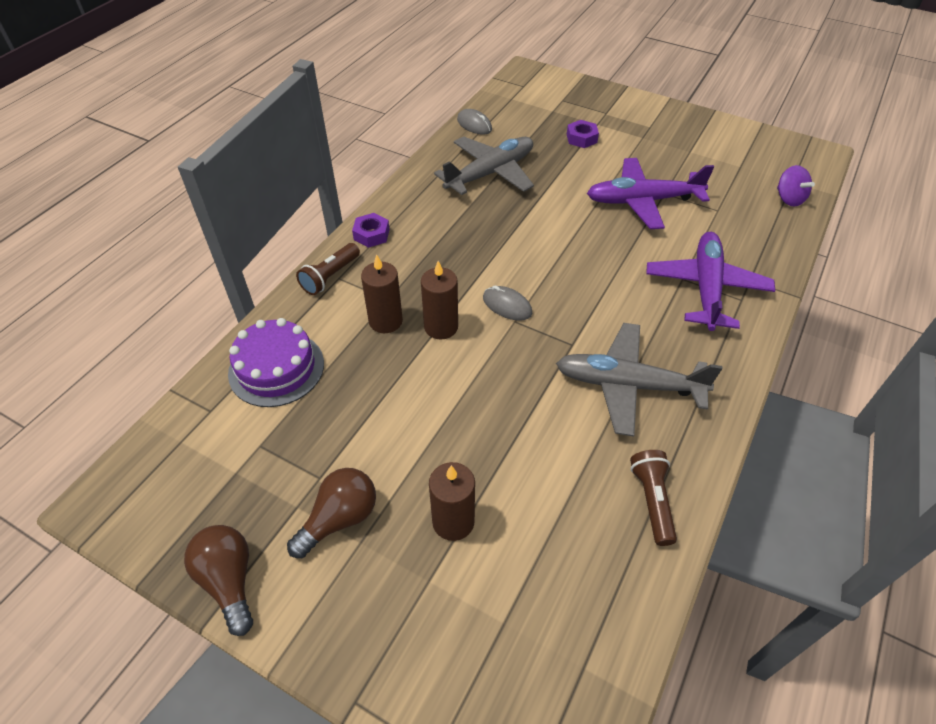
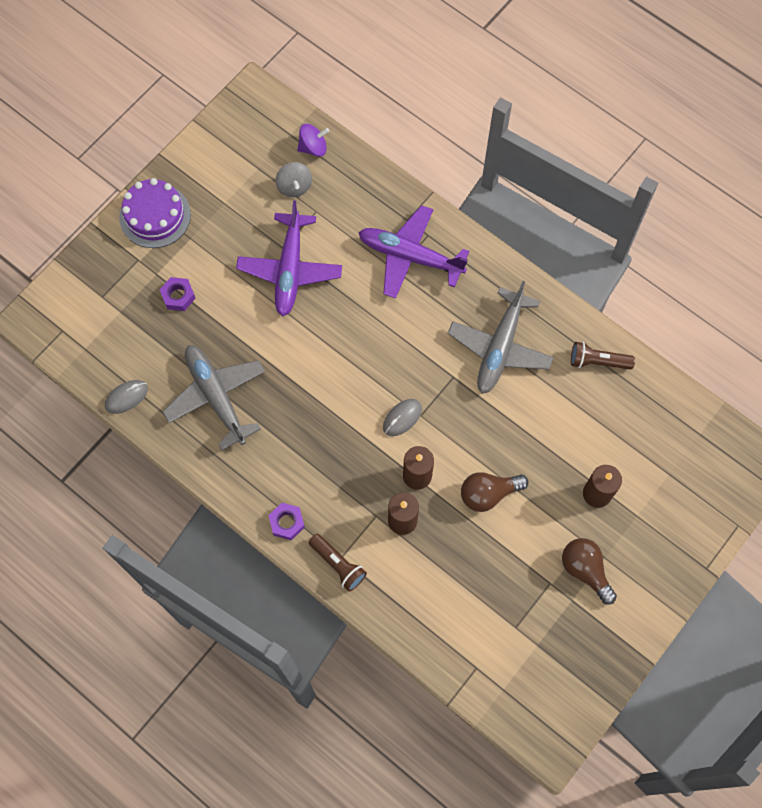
camera: 80 degrees left, 20 degrees up
(229, 581) = (622, 646): brown light bulb -> brown light bulb (488, 494)
(276, 368) = (440, 614): purple cake -> purple cake (155, 215)
(736, 192) = (294, 186): none -> grey spinning top

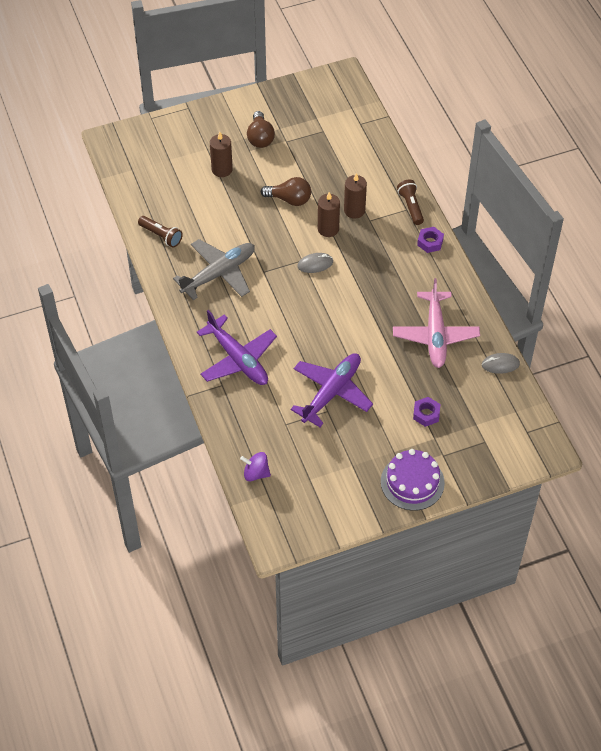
camera: 150 degrees left, 15 degrees down
(216, 396) = (435, 335): grey plane -> pink plane
(294, 186) = (290, 450): grey spinning top -> none

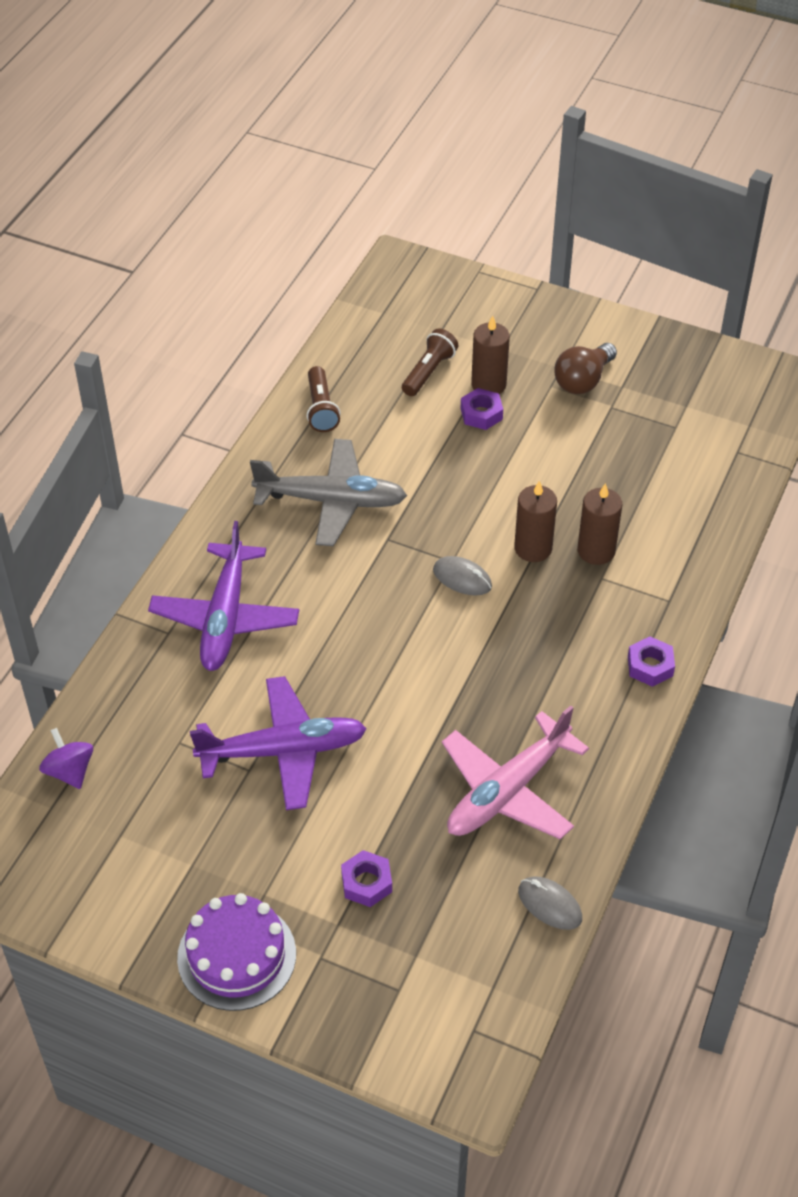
camera: 45 degrees right, 5 degrees down
(235, 185) = (481, 414): none -> purple nut
(289, 199) = (528, 478): brown light bulb -> none
(411, 206) = (679, 601): brown flashlight -> brown flashlight (429, 372)

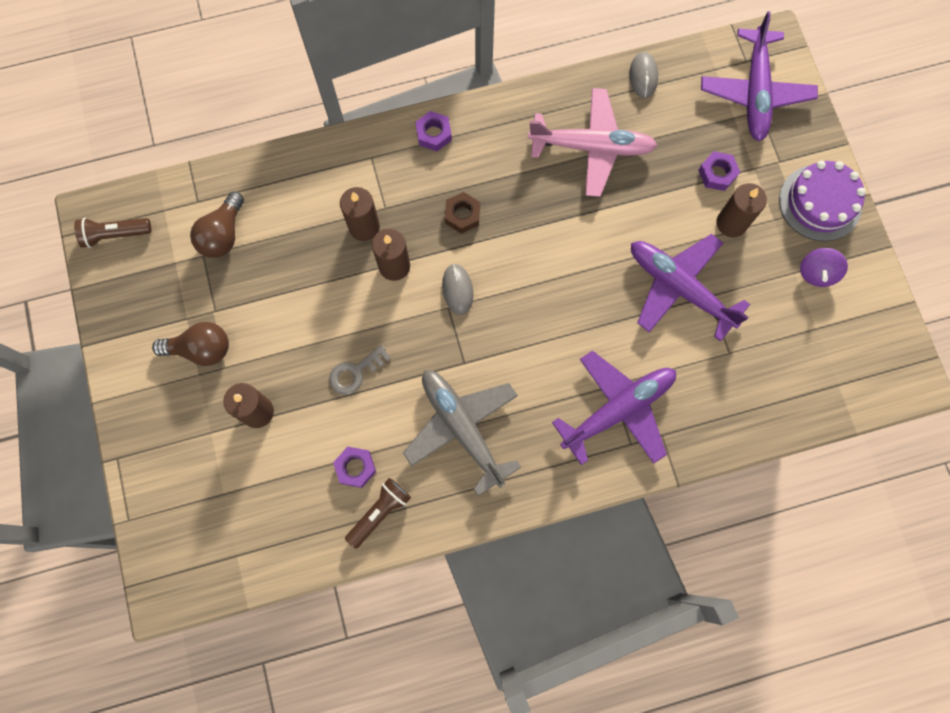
camera: 130 degrees left, 25 degrees up
(70, 771) = (807, 398): purple spinning top -> purple spinning top (816, 273)
(300, 851) = (731, 223): none -> brown candle
(425, 1004) = (755, 92): none -> purple plane
(429, 372) = (277, 466): brown flashlight -> brown flashlight (115, 234)
(457, 463) = (355, 372): none -> grey key
(481, 414) = (293, 393): purple nut -> purple nut (355, 468)
(536, 631) = (462, 215): none -> brown nut
(684, 451) = (223, 234): none -> brown light bulb

